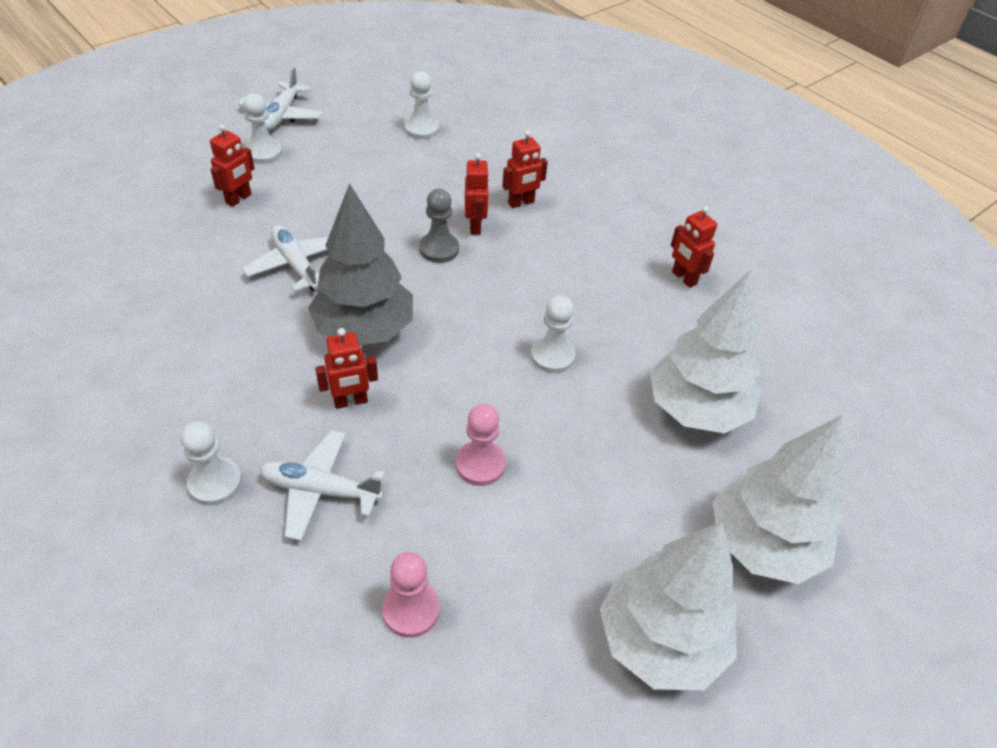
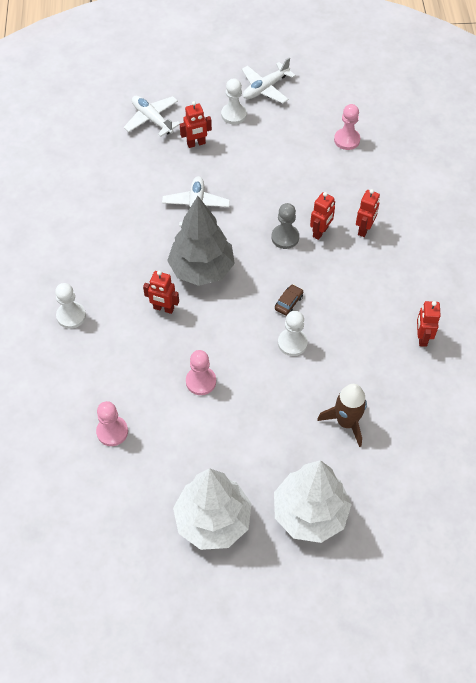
camera: 40 degrees right, 10 degrees up
(321, 490) = (115, 348): white plane -> white plane (152, 119)
(421, 129) = (347, 140): white pawn -> pink pawn
(507, 315) = (288, 303): none -> brown car
(521, 203) = (364, 229): red robot -> red robot turned 75 degrees counterclockwise
(696, 409) = (346, 422): white tree -> brown rocket

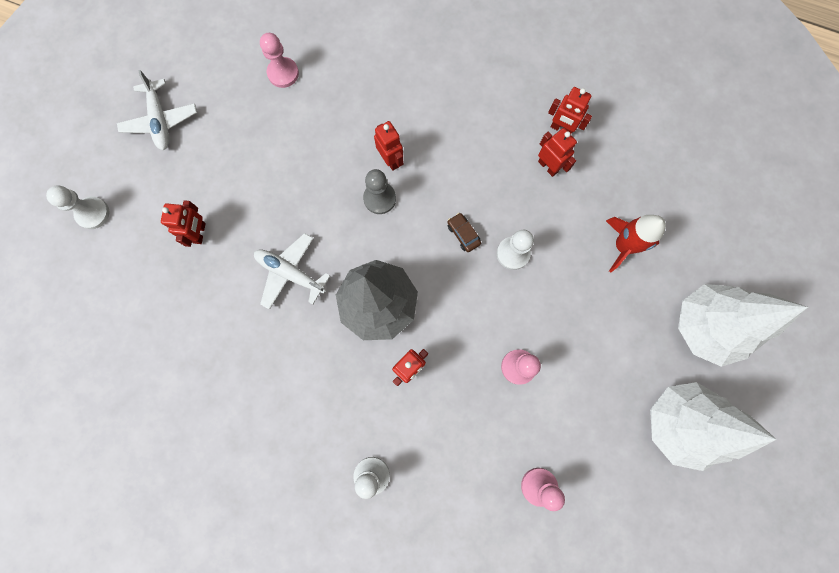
camera: 65 degrees left, 20 degrees up
(152, 119) = (134, 267): white plane -> none
(233, 114) = (180, 172): white pawn -> white pawn (93, 213)
(346, 422) = (623, 245): brown rocket -> red rocket
(364, 229) = (409, 115): red robot -> red robot (548, 166)

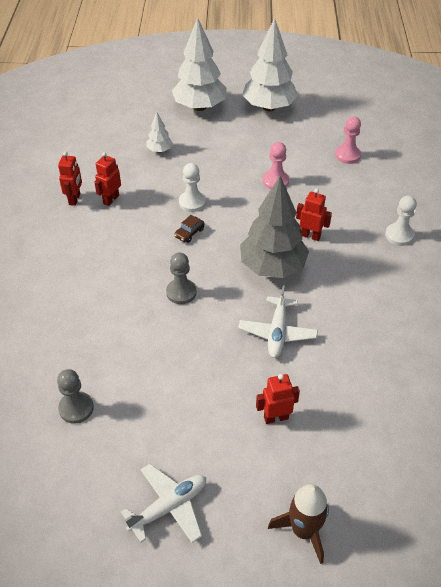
camera: 110 degrees left, 30 degrees down
(93, 213) = (303, 530): white pawn -> brown rocket
(283, 73) = (76, 408): pink pawn -> grey pawn
(391, 160) = (141, 295): red robot -> none
(623, 245) = (159, 150): red rocket -> white tree

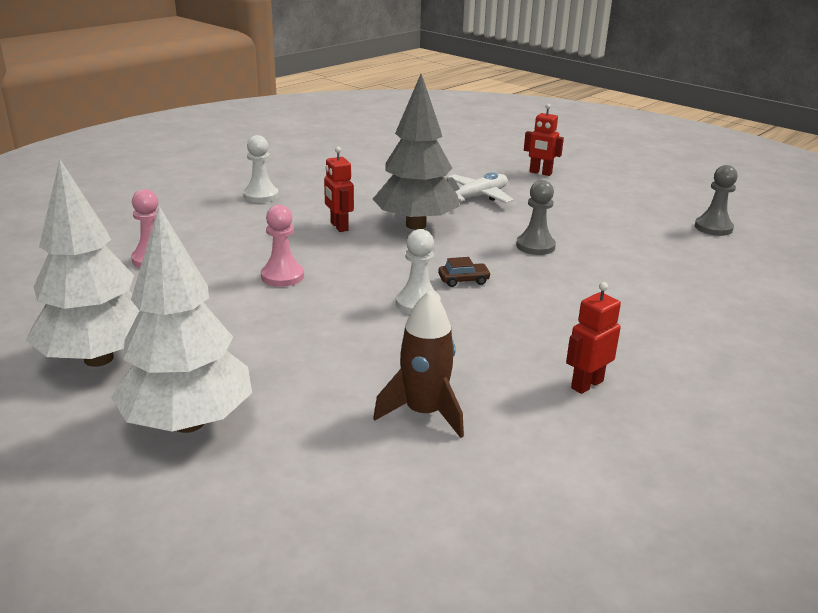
camera: 140 degrees left, 20 degrees down
(111, 199) = (528, 357): red robot -> none
(159, 150) = (368, 386): white tree -> none
(169, 507) = (665, 175): white plane -> none
(303, 530) = (579, 145): brown rocket -> brown rocket (424, 413)

